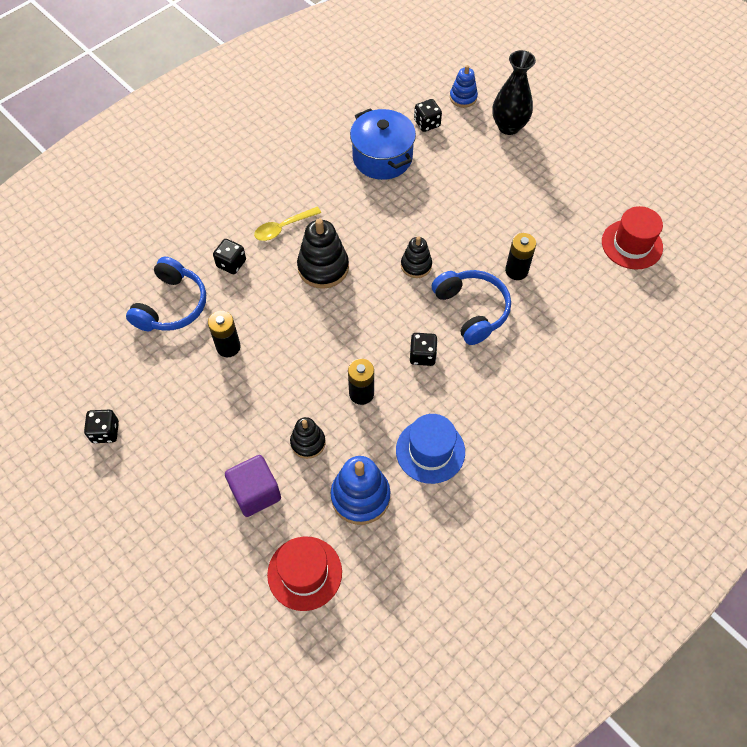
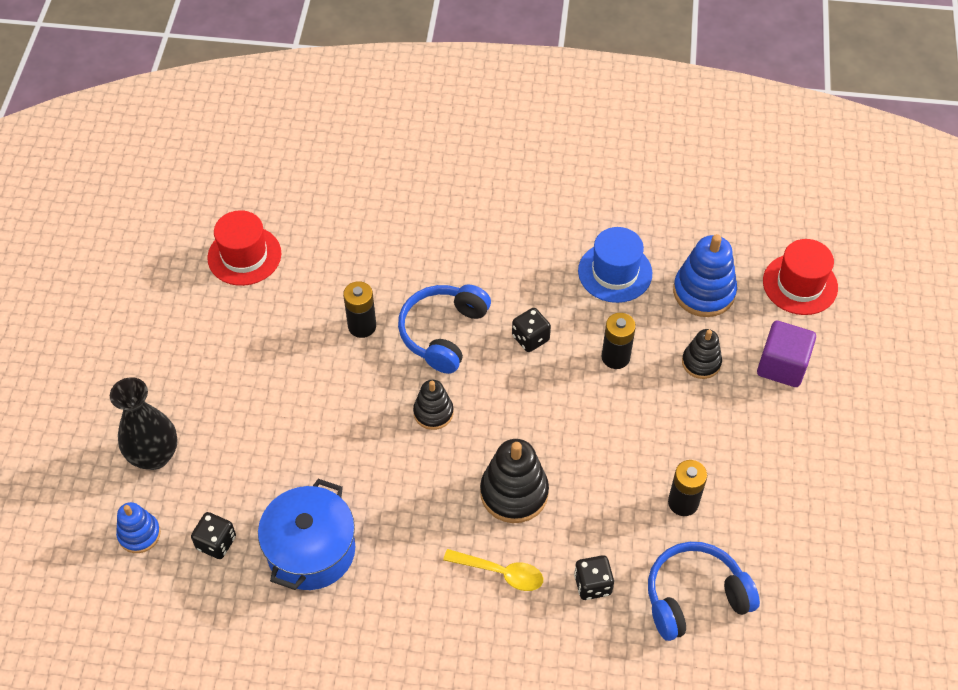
camera: 130 degrees left, 5 degrees down
(105, 432) = (866, 530): black dice -> none

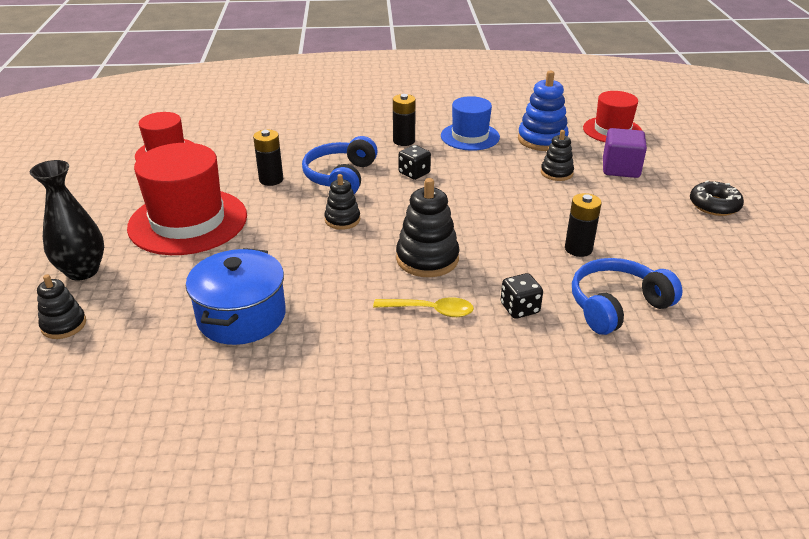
camera: 10 degrees left, 20 degrees down
(139, 534) = (64, 325): blue stacking toy -> black stacking toy
(216, 542) = (144, 322): black dice -> none
(264, 390) = (188, 221): none -> red hat
(615, 357) = (487, 176): black battery -> black battery (404, 141)
(868, 452) = (714, 205): none -> black donut

